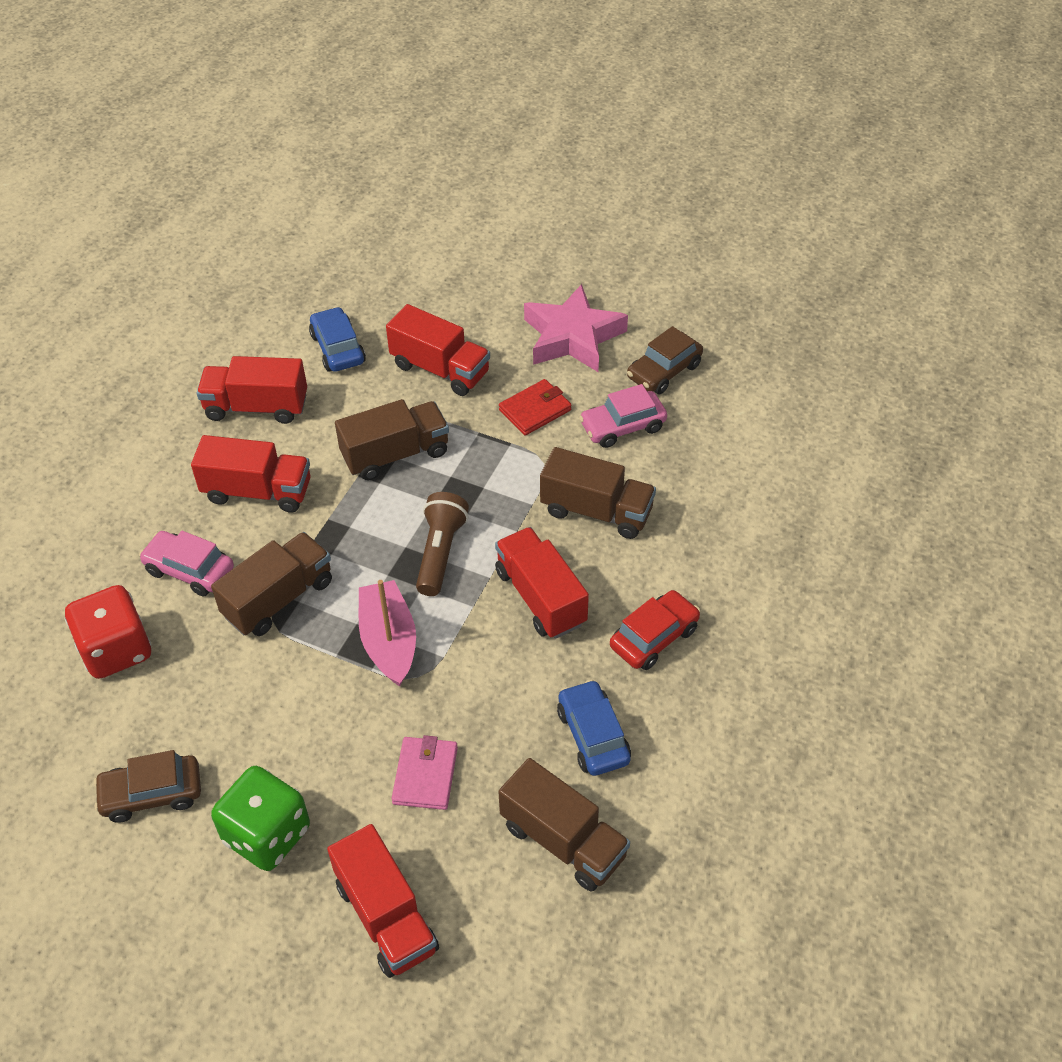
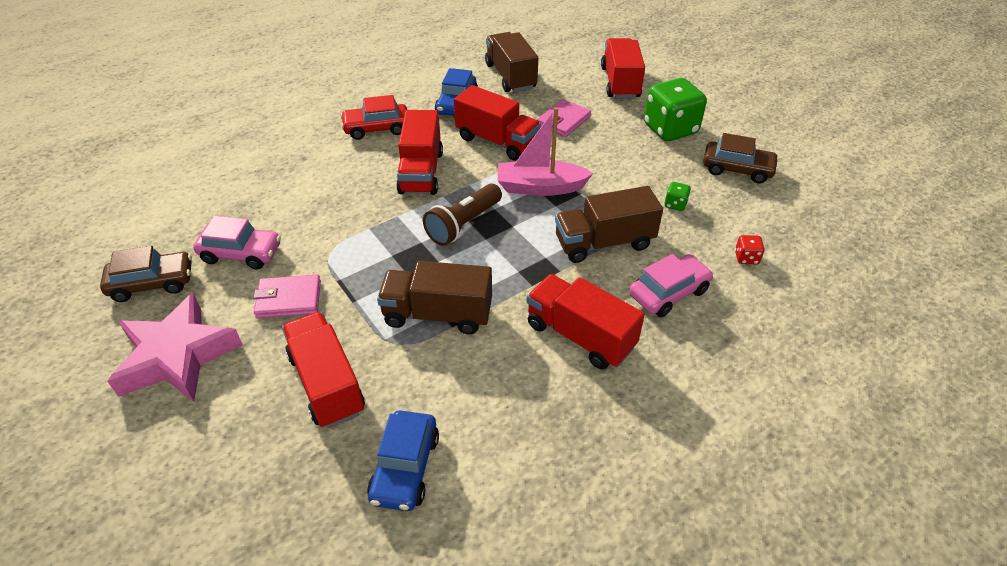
camera: 150 degrees left, 5 degrees down
(116, 650) = (746, 258): red dice -> red dice, size x0.42
(189, 570) = (668, 293): pink car -> pink car turned 90 degrees counterclockwise
(217, 691) = (675, 204): none -> green dice
(256, 407) = (536, 431): red truck -> red truck (497, 141)
(389, 641) = (540, 187): pink boat -> pink boat turned 75 degrees clockwise
(535, 410) = (289, 299): red wallet -> pink wallet
(596, 511) = (330, 205): brown truck -> none

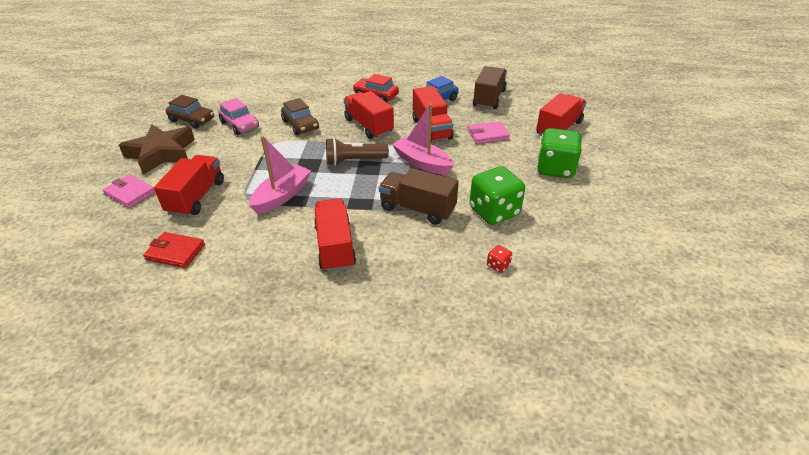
camera: 40 degrees right, 5 degrees down
(177, 356) = (161, 153): pink star -> brown star
(289, 299) = (231, 154): pink wallet -> pink wallet (130, 193)
(405, 468) = (175, 252): blue car -> red wallet
(421, 172) = (368, 126): red truck -> red truck turned 105 degrees clockwise
(438, 314) = (282, 196): brown truck -> pink boat
(668, 293) = (417, 255): pink car -> none
(675, 204) = (494, 211): green dice -> green dice, size x2.40
(737, 169) = (571, 213): brown car -> brown car (300, 125)

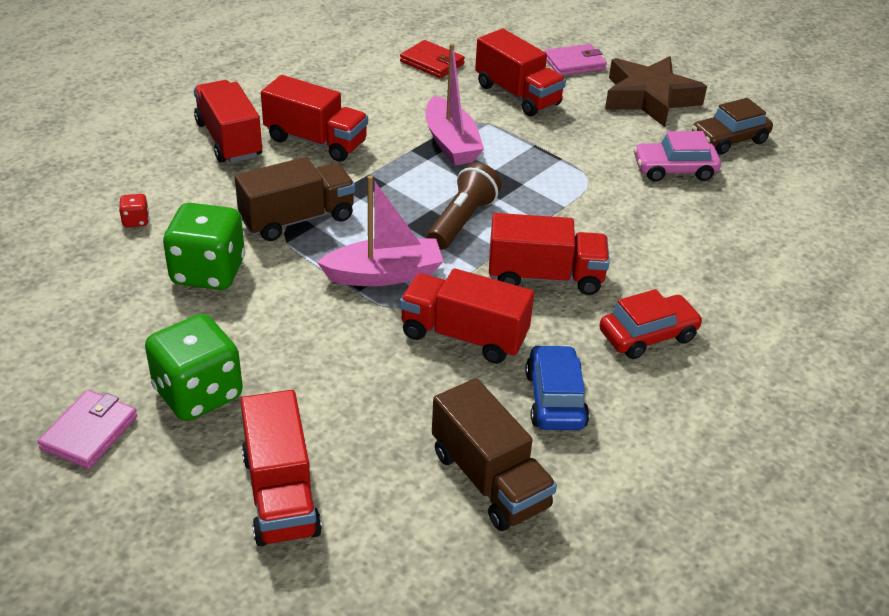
camera: 125 degrees right, 0 degrees up
(175, 252) = (432, 63): red wallet -> red wallet turned 75 degrees clockwise
(300, 125) = (618, 217): brown car -> none
(376, 285) = (229, 140): none -> red truck
(488, 135) = (372, 387): pink wallet -> pink wallet (89, 433)

